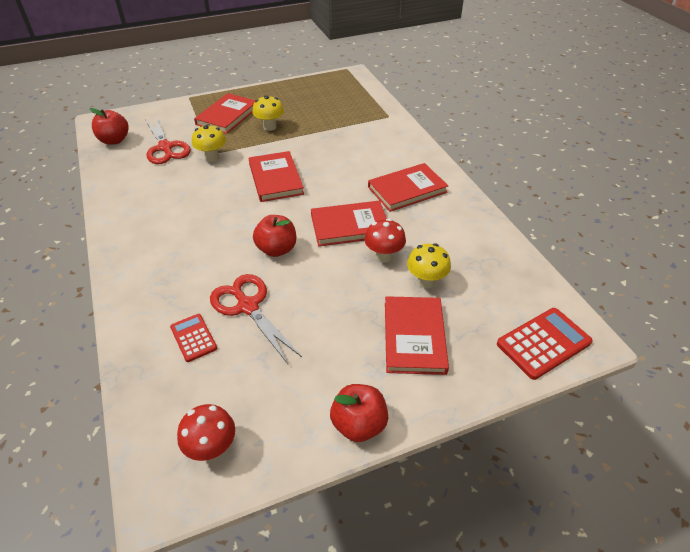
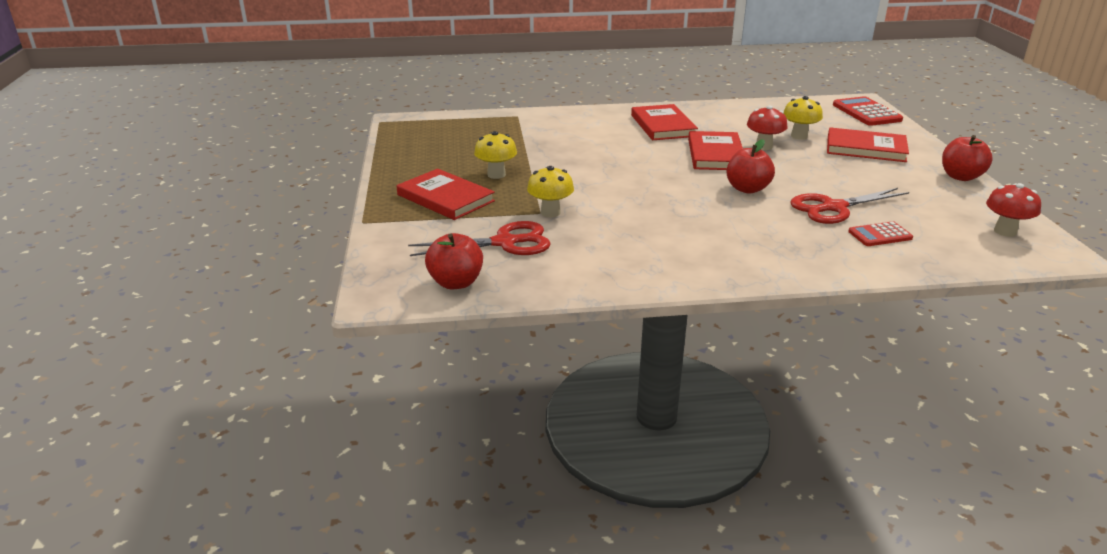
camera: 75 degrees left, 15 degrees down
(275, 179) = (617, 180): red book -> none

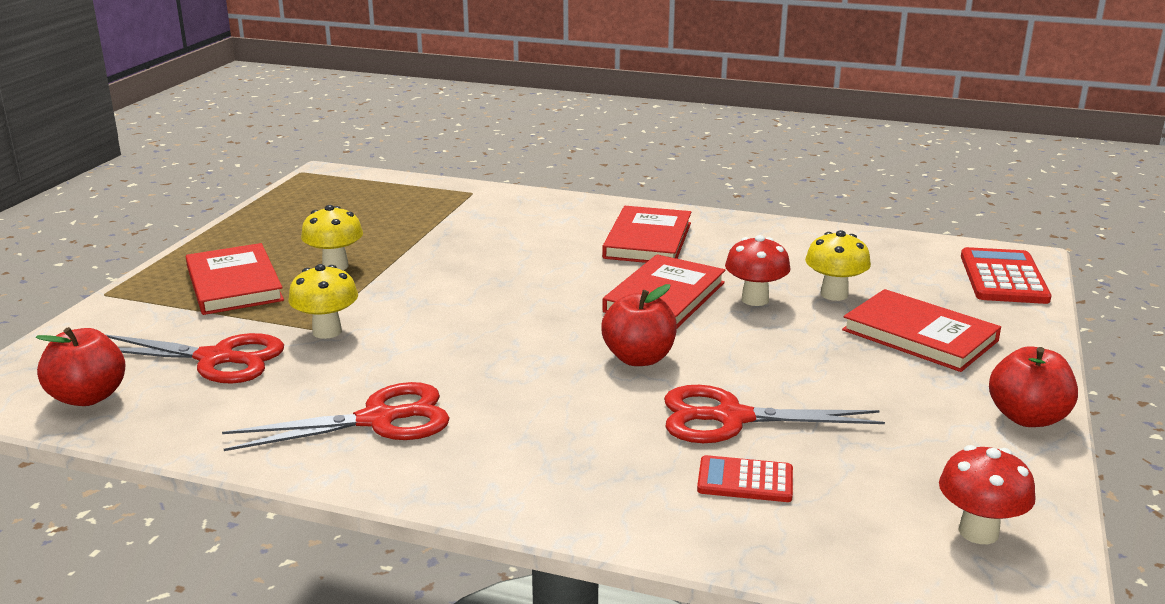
camera: 25 degrees right, 5 degrees down
(655, 252) = (379, 420): none -> red scissors

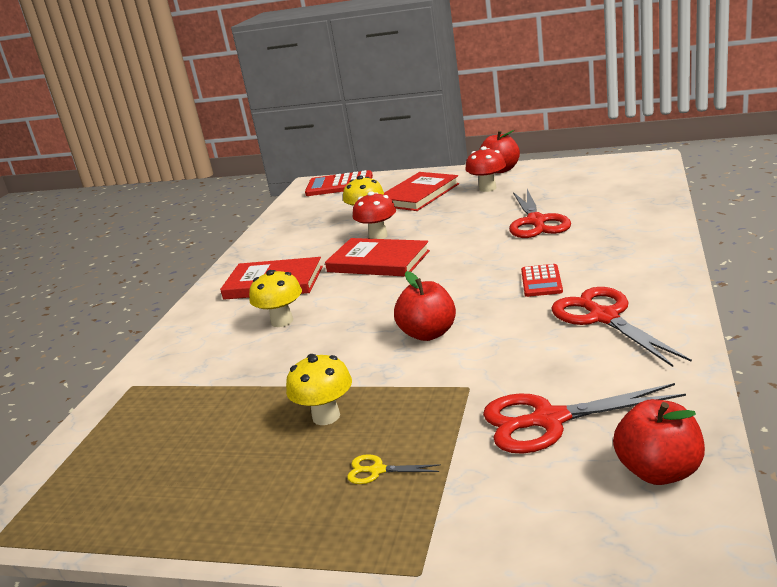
camera: 90 degrees left, 0 degrees up
(217, 359) = (548, 420): red scissors -> red scissors turned 105 degrees counterclockwise
(234, 284) = (377, 470): red book -> yellow scissors
(327, 331) = (473, 378): yellow mushroom -> yellow mushroom (282, 321)
(639, 358) = (474, 254): red apple -> red apple (428, 334)
(745, 480) = (598, 211): red calculator -> red calculator (541, 281)
(978, 532) = (606, 170): red mushroom -> red mushroom (487, 188)

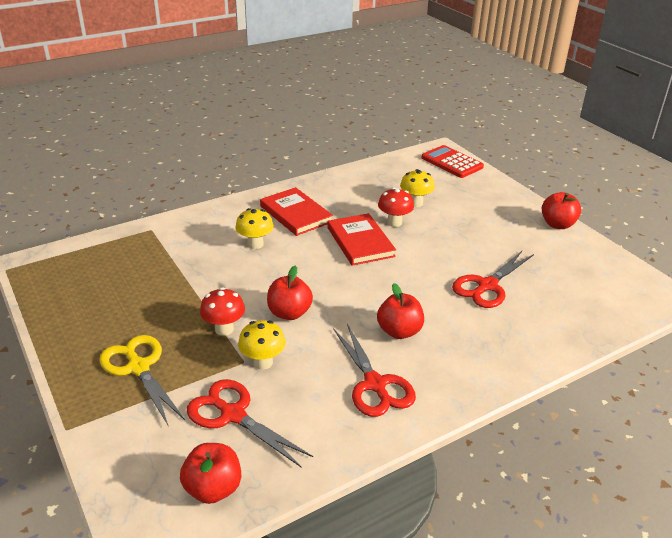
camera: 40 degrees right, 10 degrees up
(326, 416) = (173, 319): yellow mushroom -> yellow mushroom (263, 362)
(377, 470) = (138, 367): yellow scissors -> yellow scissors, size x2.22
(419, 195) = (473, 207): red book -> none
(487, 188) = (518, 234): red mushroom -> red mushroom (224, 329)
(541, 281) = (399, 331): red calculator -> red apple
(603, 317) = (375, 385): red scissors -> red scissors turned 135 degrees clockwise

